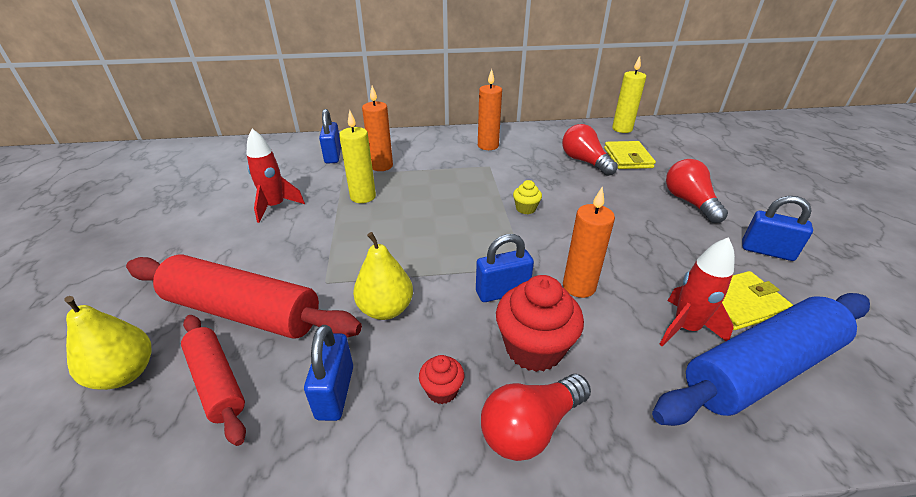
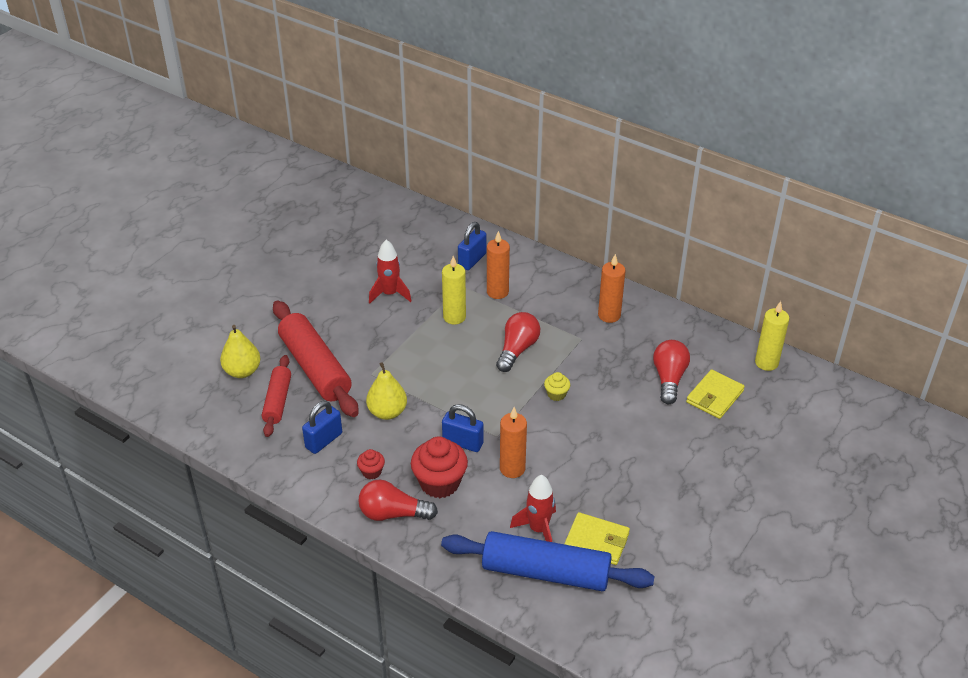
camera: 40 degrees right, 5 degrees up
(689, 202) = (693, 464): red light bulb -> red light bulb (517, 349)
(767, 251) = (680, 530): blue padlock -> none

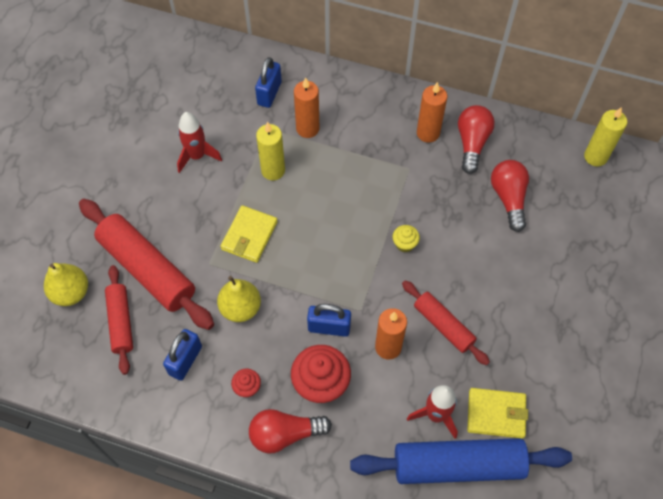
camera: 15 degrees left, 20 degrees up
(517, 349) = (349, 197): red light bulb -> red light bulb (472, 143)
(571, 463) = (443, 325): none -> red rolling pin
(714, 396) = (558, 209): yellow wallet -> yellow wallet (249, 235)

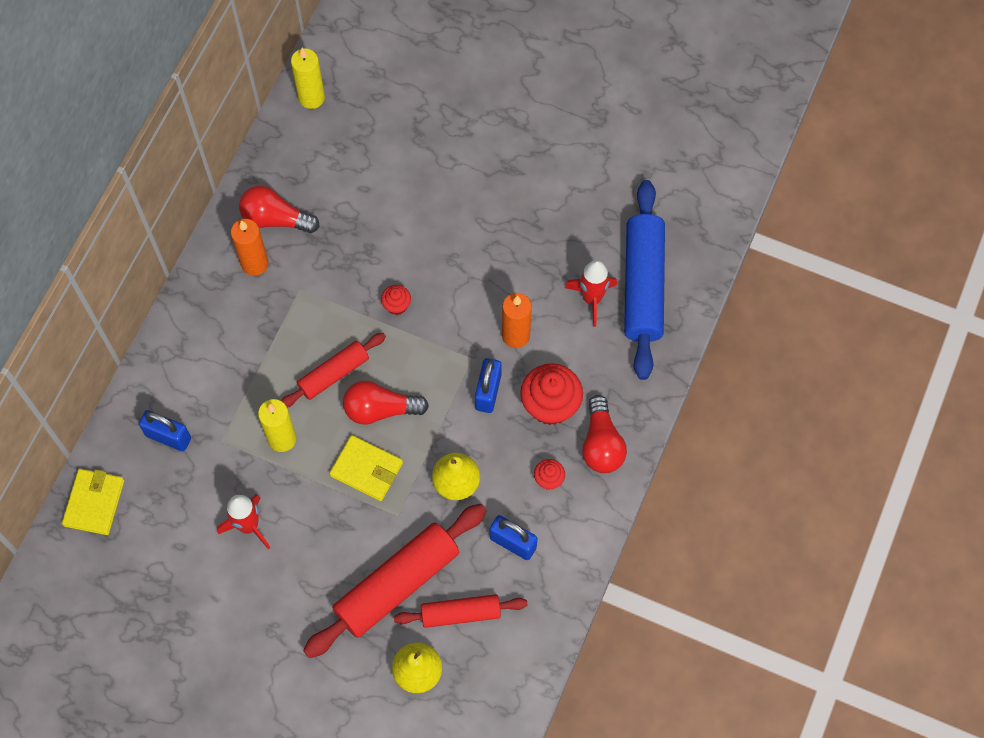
camera: 85 degrees left, 5 degrees up
(307, 128) = (228, 396): orange candle -> none
(404, 244) = (396, 305): yellow cupcake -> red cupcake
(443, 325) = (496, 279): red rolling pin -> red rolling pin (333, 374)
(496, 414) = (595, 244): yellow wallet -> yellow wallet (94, 503)
(508, 198) = (352, 193): red light bulb -> red light bulb (380, 409)

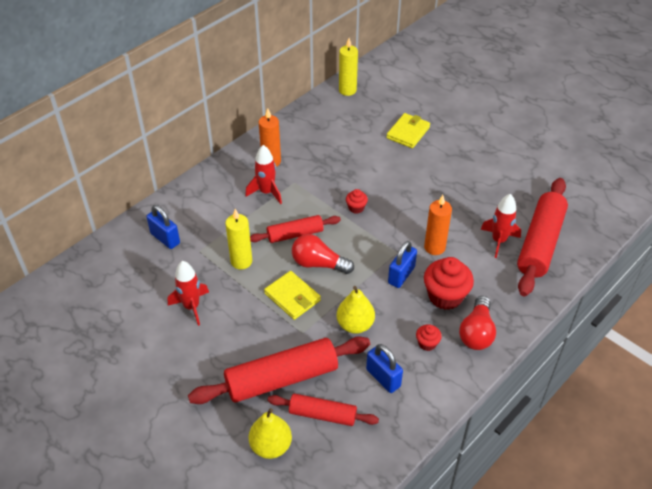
camera: 20 degrees right, 20 degrees down
(94, 503) = (95, 262): yellow wallet -> yellow wallet (408, 132)
(270, 318) = (266, 192): none -> red rocket
(275, 219) = (296, 142): red light bulb -> none
(643, 285) = (540, 243): blue rolling pin -> red rolling pin

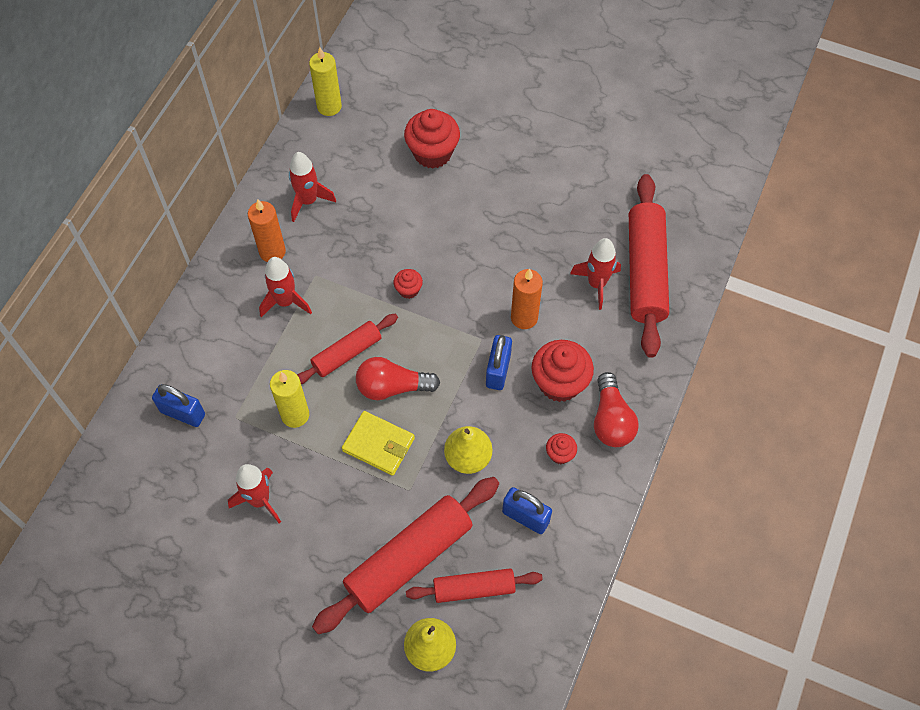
camera: 20 degrees left, 15 degrees up
(309, 139) = (308, 201): none -> red rocket
(408, 132) = (432, 153): yellow wallet -> red cupcake

